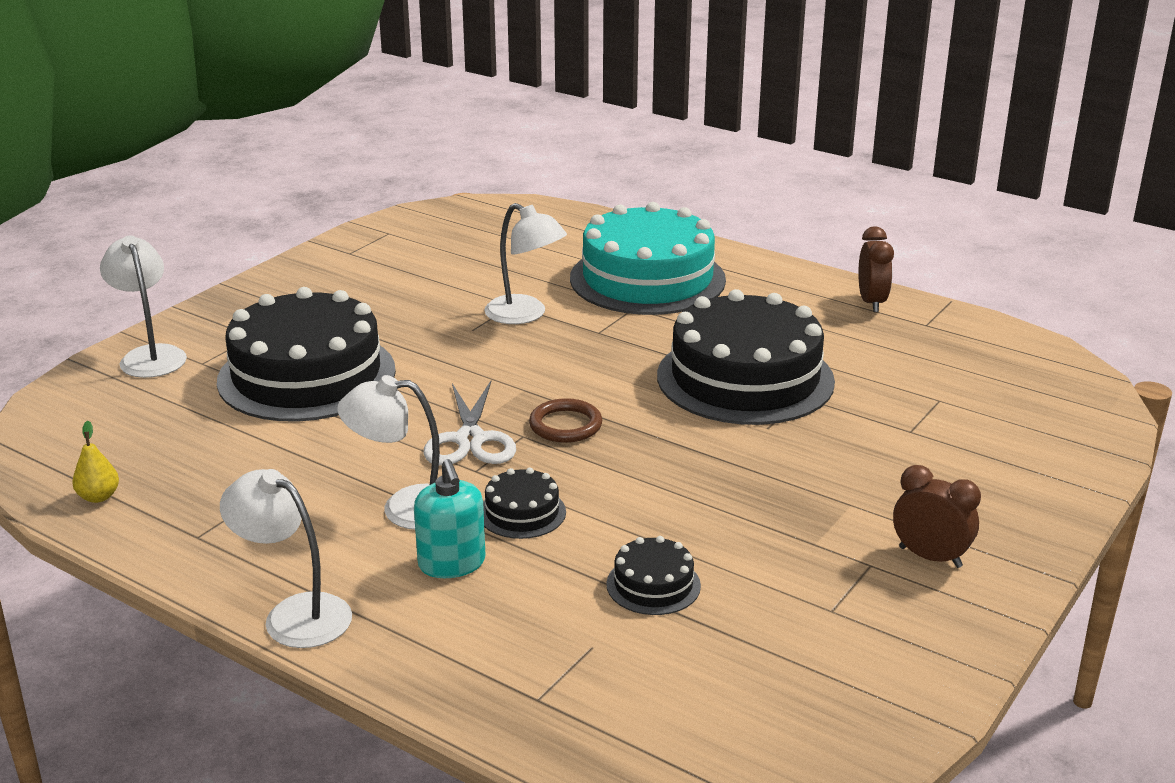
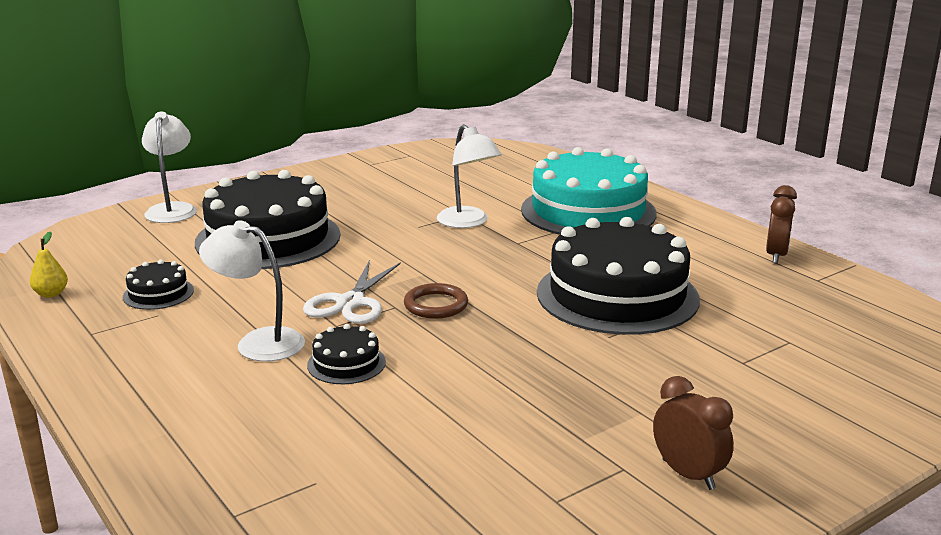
camera: 20 degrees right, 5 degrees down
(294, 614) = (106, 403): white lamp -> none
(452, 563) = (258, 391): turquoise soap dispenser -> none
(653, 585) = (409, 443): black cake -> black cake (158, 293)

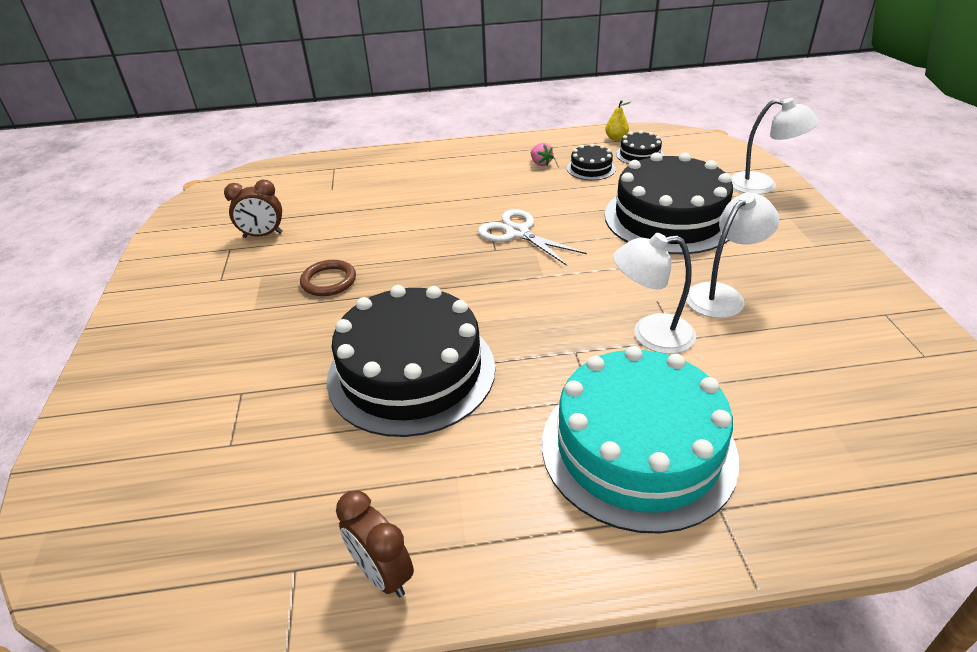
camera: 120 degrees right, 15 degrees up
(152, 328) = (540, 163): none -> pink strawberry
(258, 342) = (489, 192): white lamp -> white lamp (722, 295)
(346, 363) = (433, 216): black cake -> black cake (639, 155)
(436, 305) = (481, 268): brown ring -> brown ring (329, 281)
(688, 474) = (185, 300): brown clock -> brown clock (263, 235)

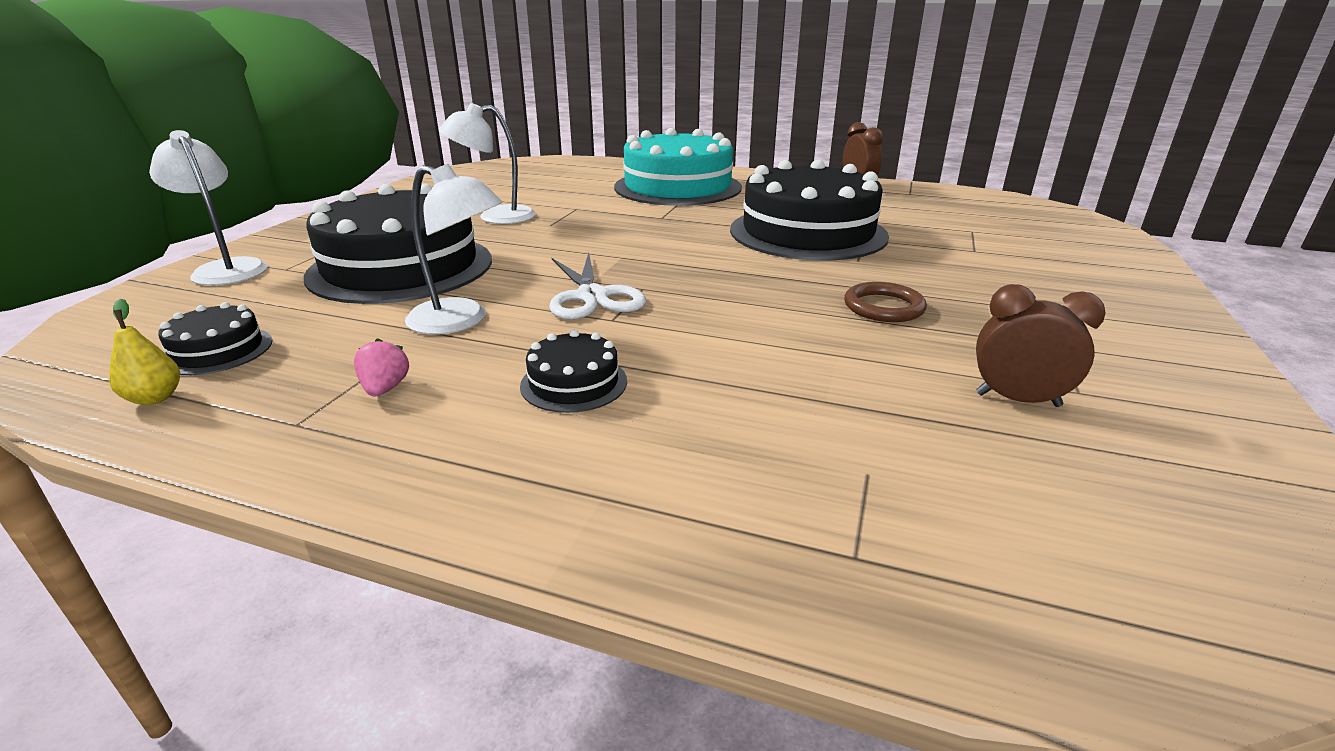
camera: 155 degrees left, 10 degrees down
(591, 168) = (336, 351): black cake -> black cake (574, 383)
(650, 335) = (591, 213): white lamp -> white lamp (460, 321)

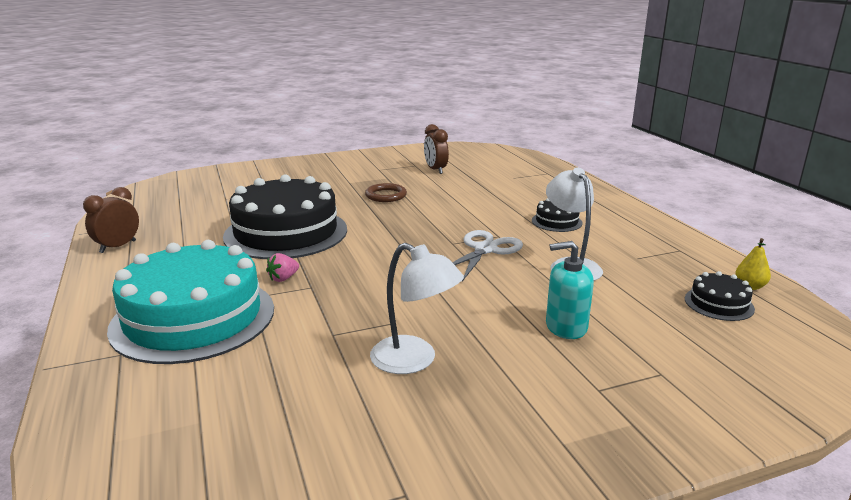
camera: 130 degrees left, 5 degrees down
(226, 268) = (718, 403): white lamp -> none
(385, 388) = (635, 248): pink strawberry -> pink strawberry (283, 278)
(401, 267) = (566, 327): black cake -> turquoise soap dispenser

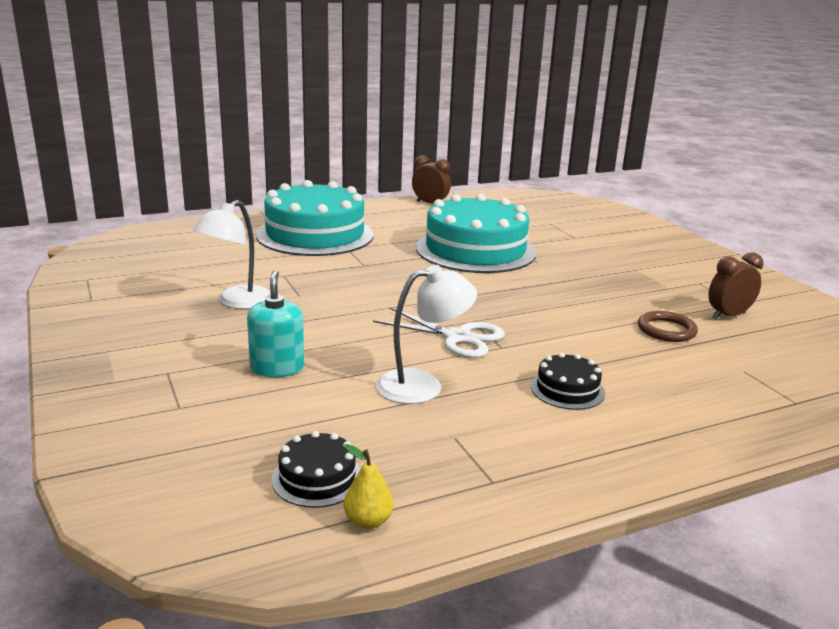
camera: 85 degrees right, 0 degrees up
(283, 278) = (378, 255): pink strawberry -> none
(286, 232) = (475, 250): black cake -> turquoise cake
(386, 195) = (603, 288): brown ring -> brown ring (666, 330)

